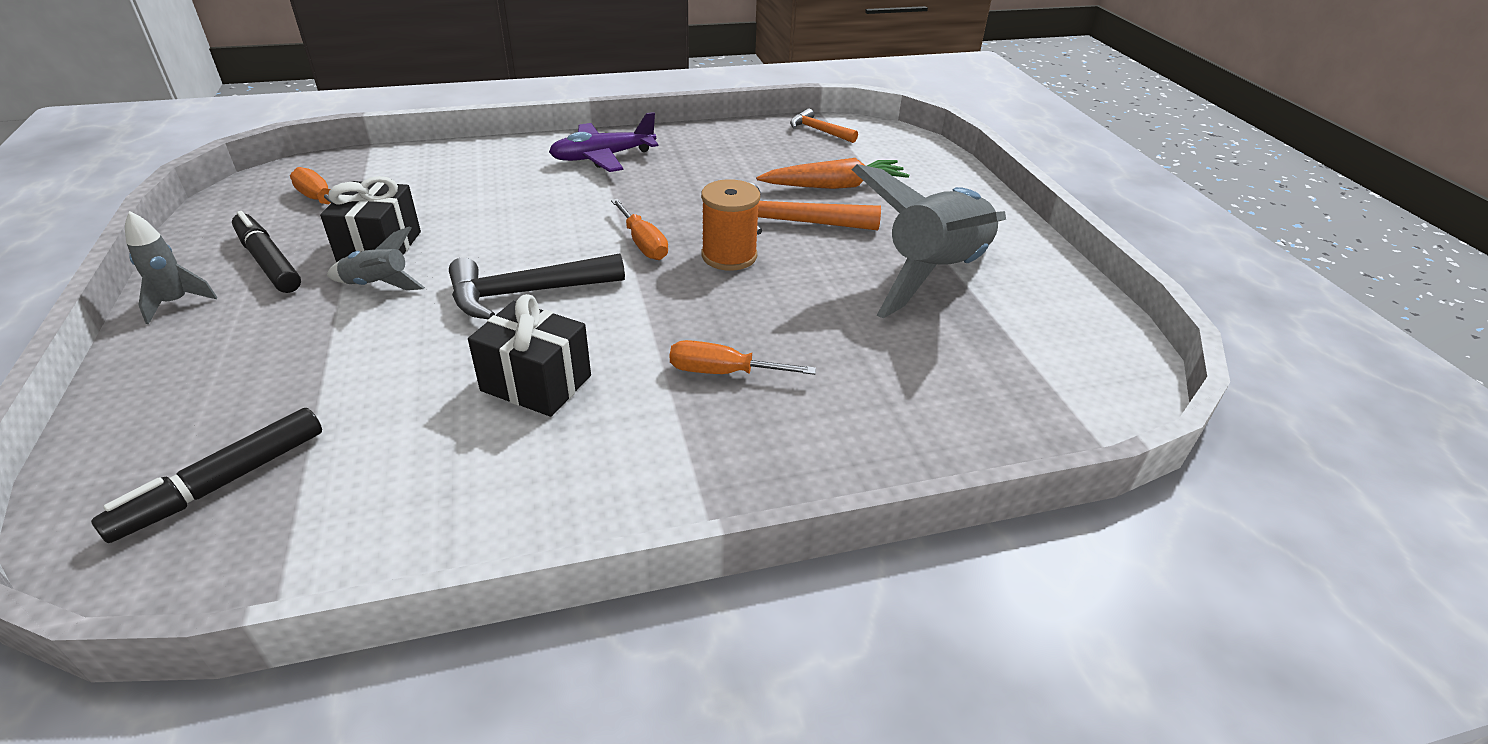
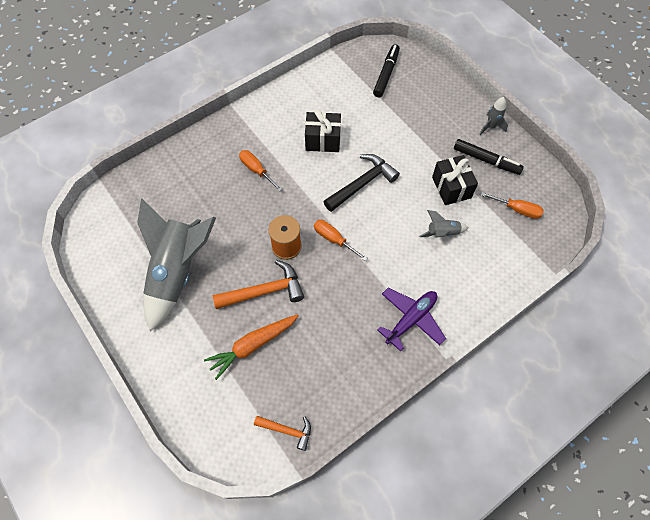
camera: 160 degrees right, 25 degrees up
(378, 285) = (427, 164): grey rocket -> grey rocket (442, 233)
(723, 372) = (256, 170): orange screwdriver -> orange screwdriver turned 120 degrees counterclockwise

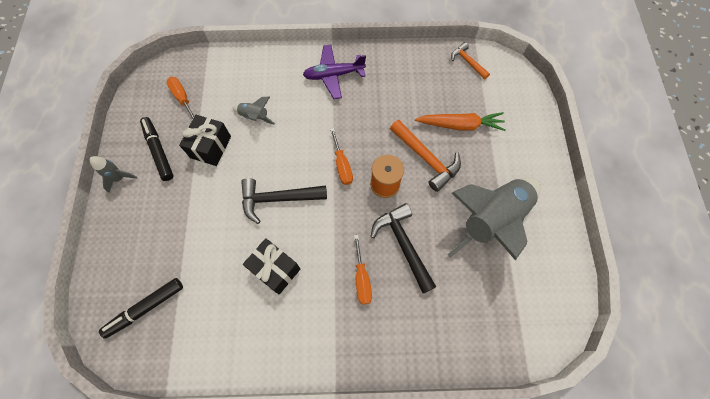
camera: 145 degrees left, 5 degrees up
(240, 210) = (403, 244): none -> black hammer
(265, 291) = (426, 158): orange hammer -> orange hammer turned 150 degrees counterclockwise

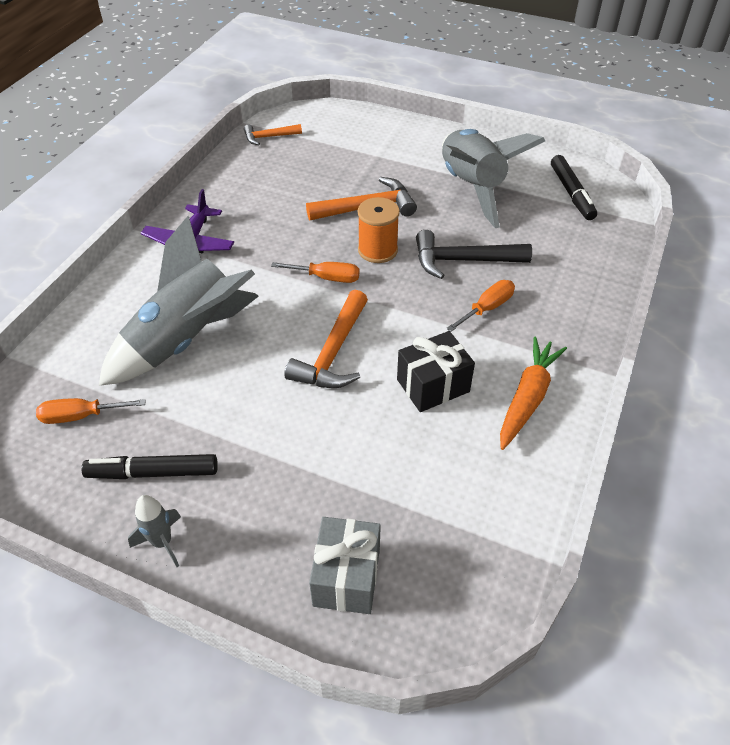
camera: 65 degrees left, 20 degrees down
(124, 276) = (347, 577): none -> grey gift
(145, 308) = (415, 559): black marker -> black marker (571, 193)
(211, 147) = (197, 404): black gift -> none
(255, 117) = (187, 340): grey rocket -> grey rocket, size x2.37
(278, 199) = (333, 353): black hammer -> orange hammer
(361, 278) = (487, 308): orange screwdriver -> orange screwdriver turned 60 degrees counterclockwise
(460, 125) = (344, 169): orange carrot -> orange carrot (527, 397)

